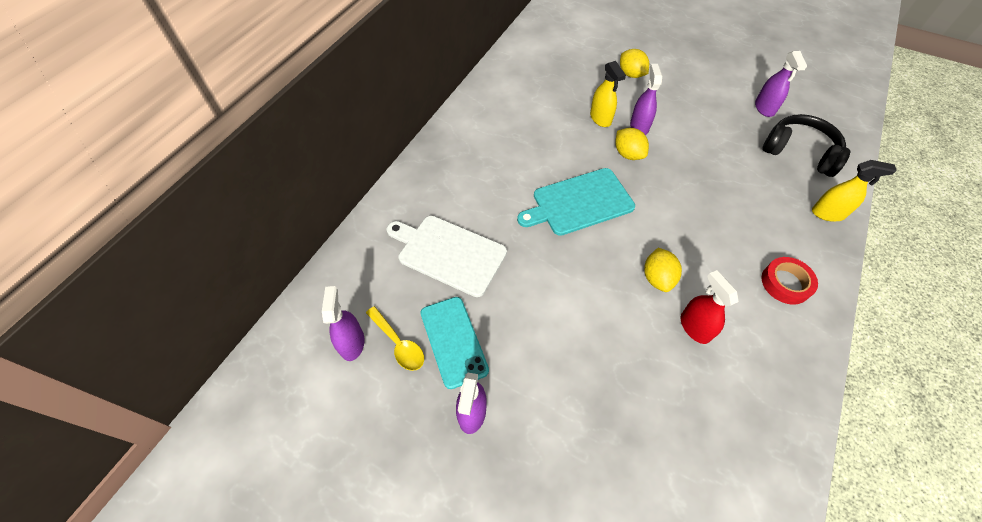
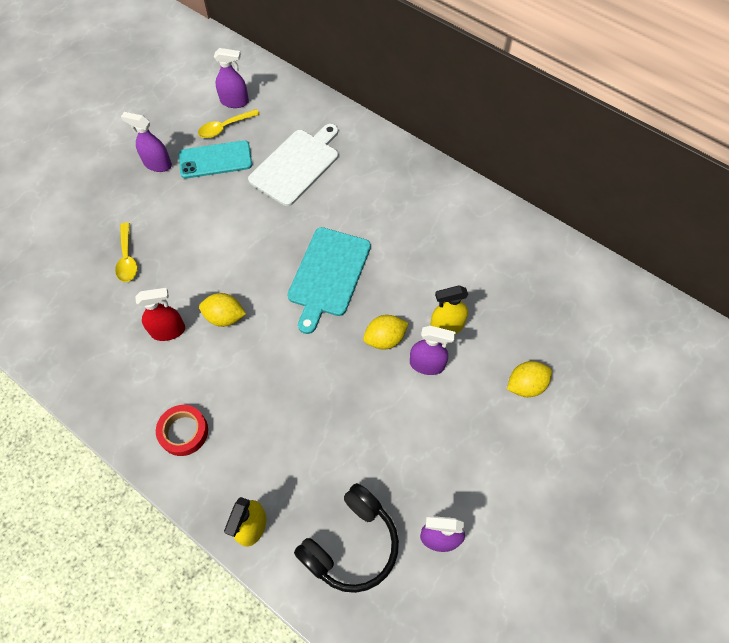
camera: 100 degrees right, 5 degrees up
(579, 202) = (328, 275): turquoise cutting board -> turquoise cutting board turned 150 degrees counterclockwise
(624, 403) = (127, 258): none -> yellow spoon

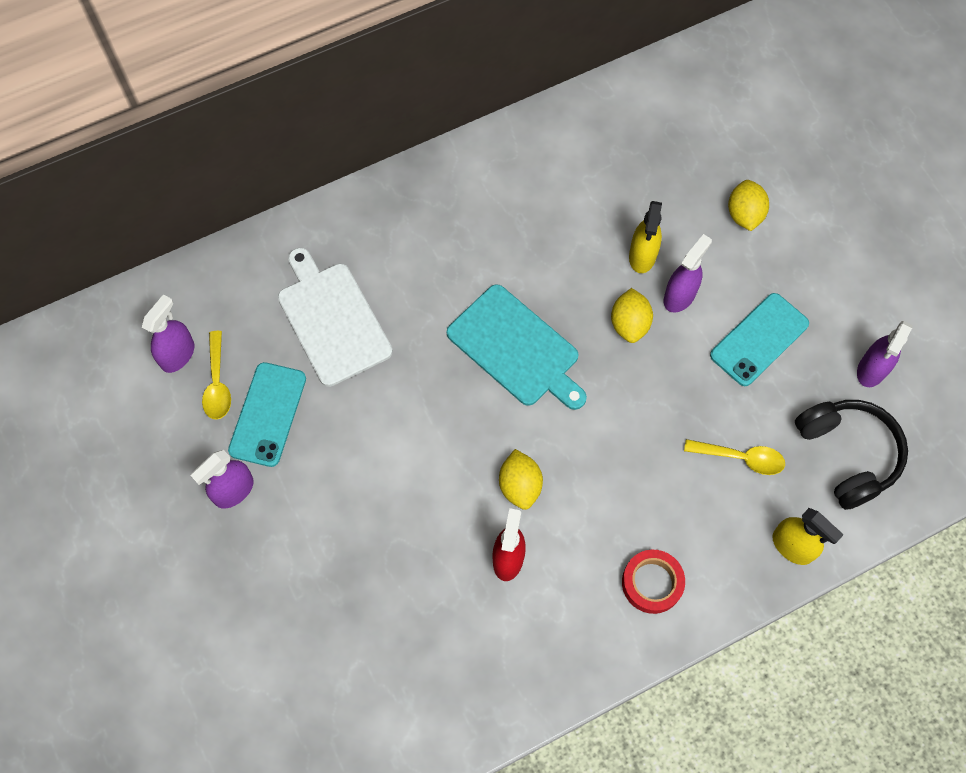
camera: 65 degrees left, 5 degrees up
(127, 258) = (373, 577): yellow spoon -> yellow spoon (741, 458)
(225, 317) = (520, 486): yellow lemon -> yellow lemon turned 45 degrees counterclockwise
(420, 437) = (759, 340): none -> turquoise phone

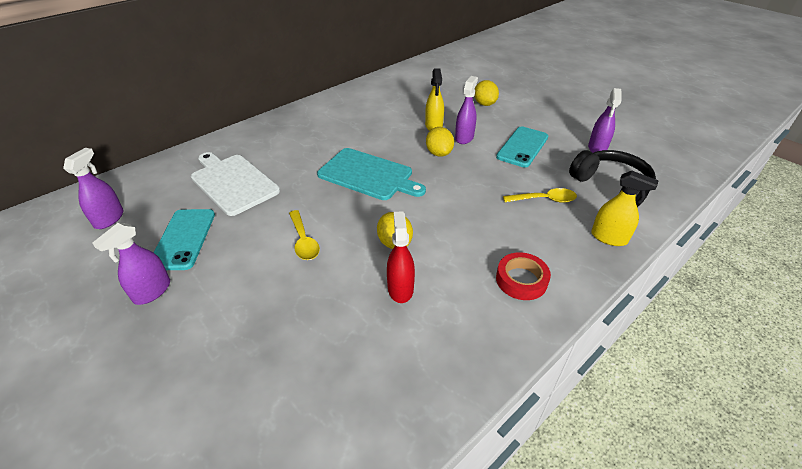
camera: 15 degrees left, 25 degrees down
(217, 383) = (141, 229): yellow spoon -> yellow spoon (303, 241)

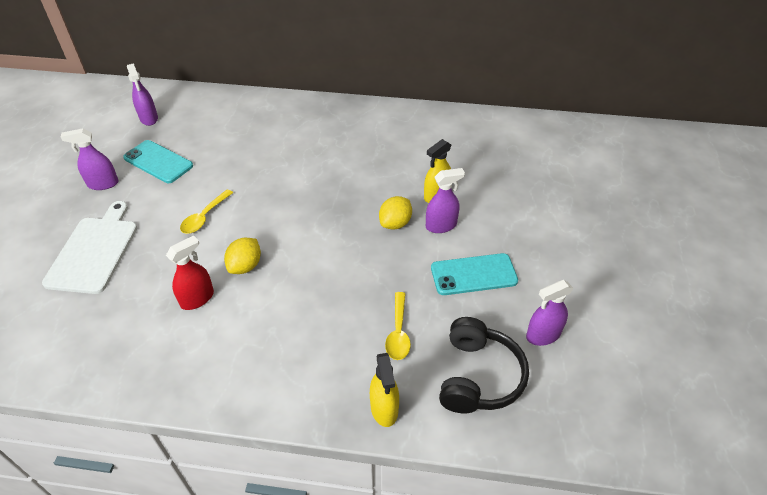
camera: 50 degrees right, 5 degrees up
(109, 219) = (149, 118): purple spray bottle -> purple spray bottle turned 90 degrees clockwise
(184, 239) = (158, 162): turquoise phone -> turquoise phone turned 75 degrees clockwise
(233, 182) = (235, 140): white cutting board -> white cutting board (94, 251)
(368, 175) = (316, 201): turquoise cutting board -> none
(484, 104) = (523, 207): yellow lemon -> none
(521, 280) = (267, 368): red tape -> none
(544, 200) = (398, 332): yellow spoon -> yellow spoon turned 45 degrees clockwise

